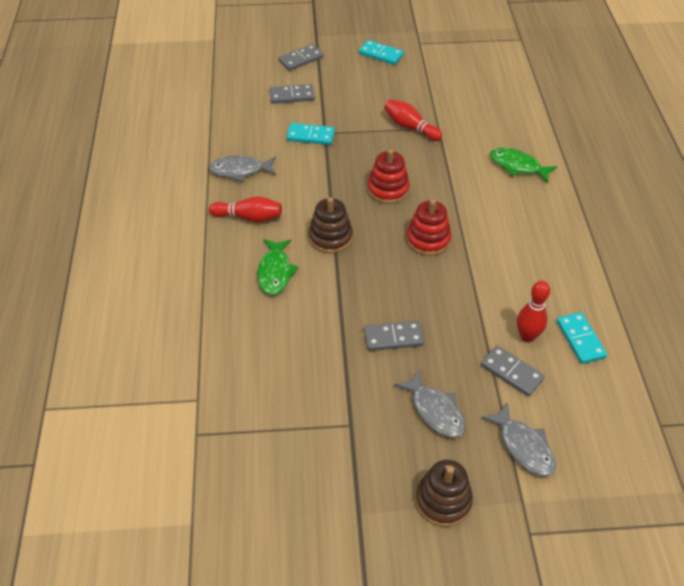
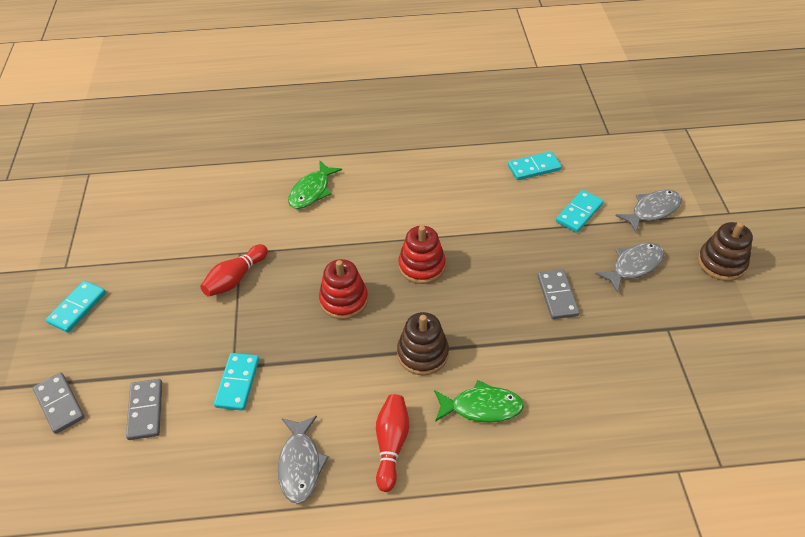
camera: 90 degrees left, 0 degrees up
(511, 372) = (579, 213): grey domino -> turquoise domino
(527, 336) = (537, 200): red bowling pin -> none

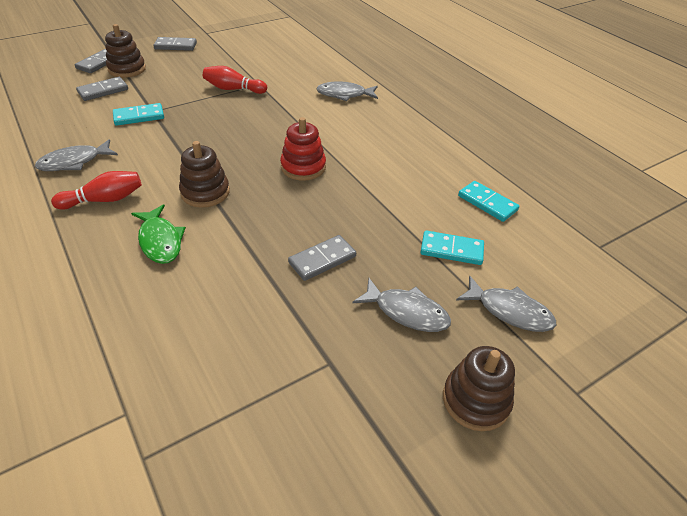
camera: 60 degrees right, 5 degrees down
(77, 308) = (175, 46): turquoise domino -> grey domino
(104, 374) = (127, 69): none -> brown stacking toy
(312, 191) = (344, 95): green fish -> grey fish
(344, 300) = (240, 139): red stacking toy -> none

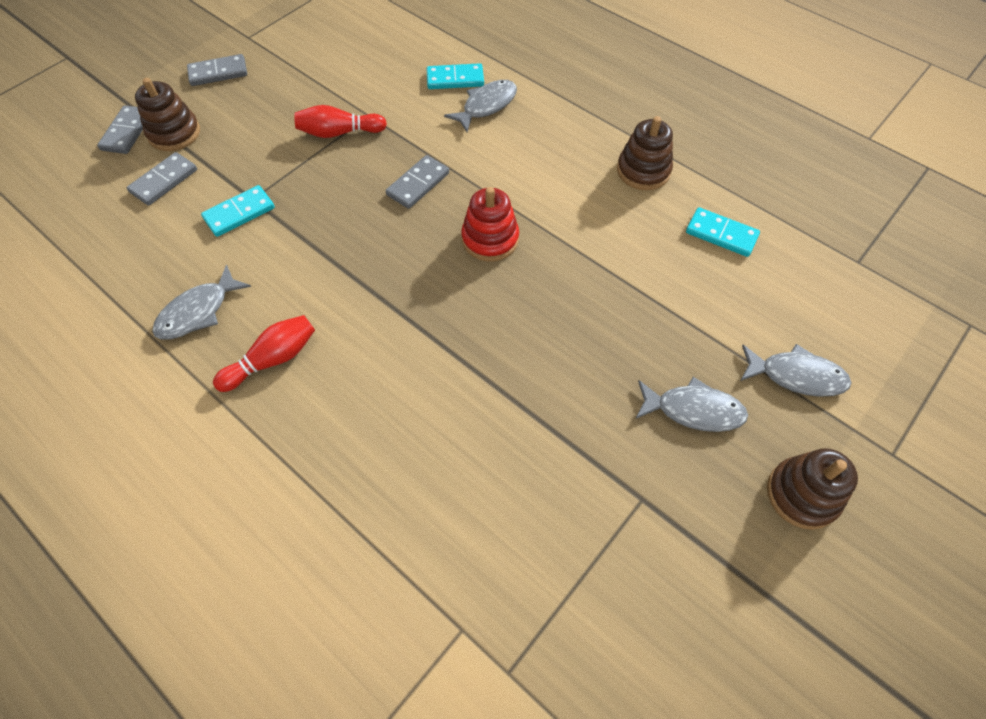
camera: 15 degrees left, 15 degrees up
(160, 241) = (376, 399): green fish -> none
(205, 192) = (391, 312): brown stacking toy -> brown stacking toy (643, 171)
(322, 259) = (574, 369): grey domino -> grey domino (418, 184)
(344, 95) = (486, 106): grey fish -> grey fish turned 150 degrees clockwise
(451, 250) = (708, 313): turquoise domino -> turquoise domino (455, 79)

